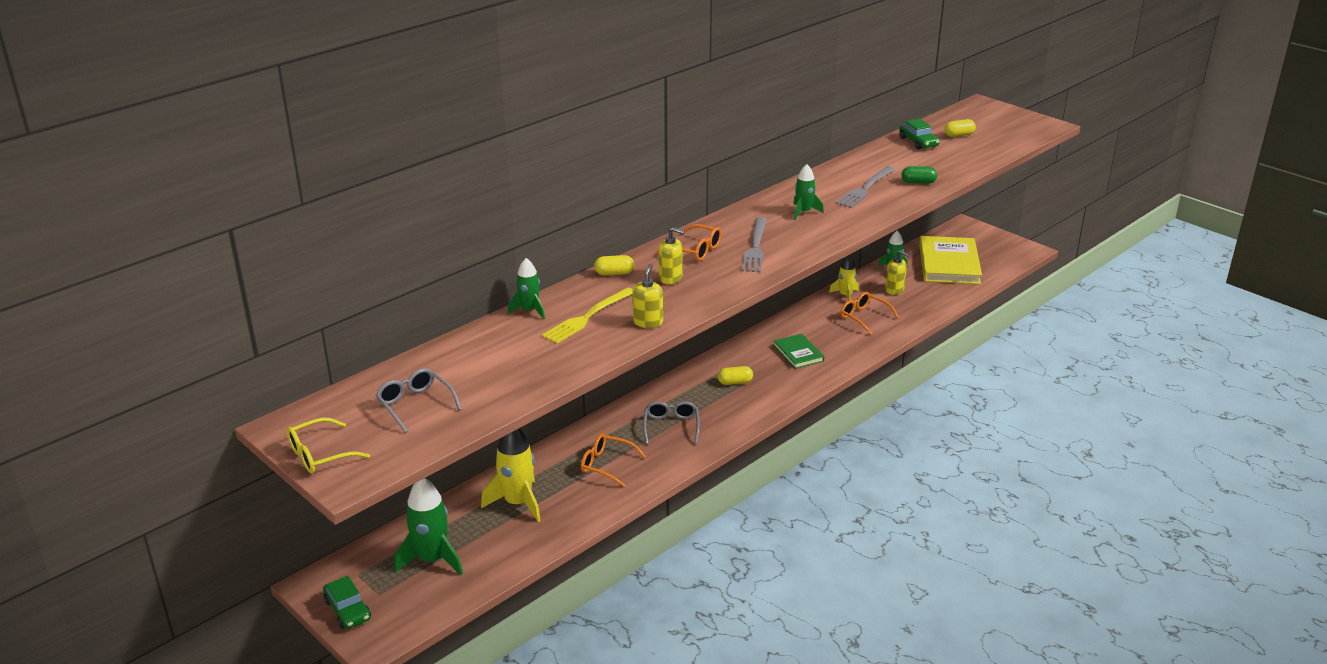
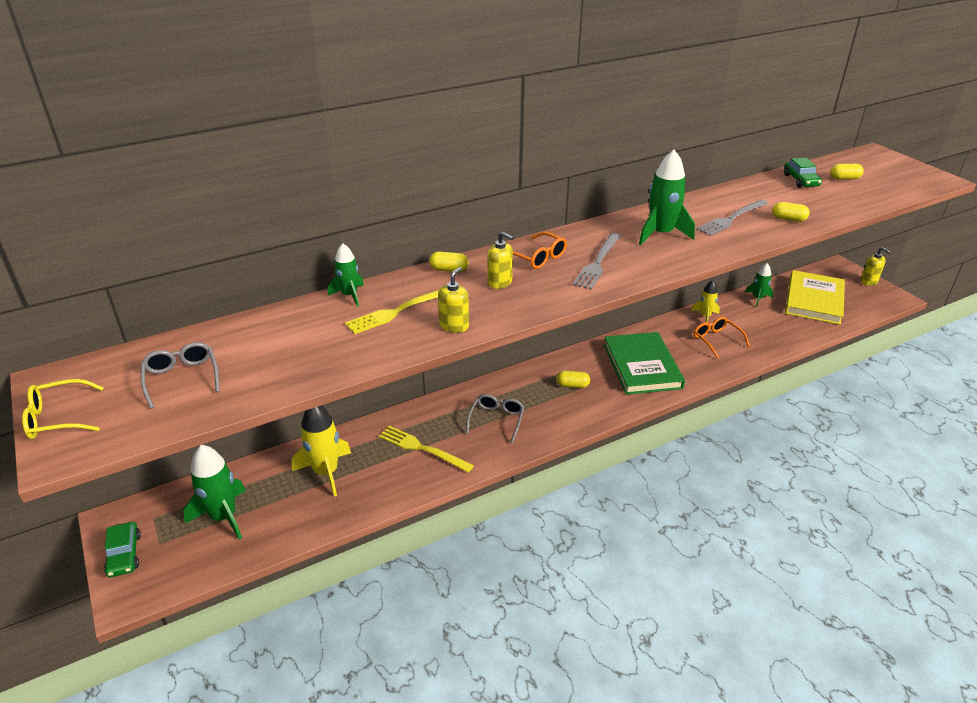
camera: 15 degrees right, 5 degrees up
(606, 465) = (422, 448): orange glasses -> yellow fork
(798, 353) = (642, 366): green book -> green book, size x1.85
(804, 212) = (661, 234): green rocket -> green rocket, size x1.69
(894, 290) = (754, 318): yellow soap dispenser -> yellow soap dispenser (869, 281)
(918, 182) = (788, 219): green capsule -> yellow capsule

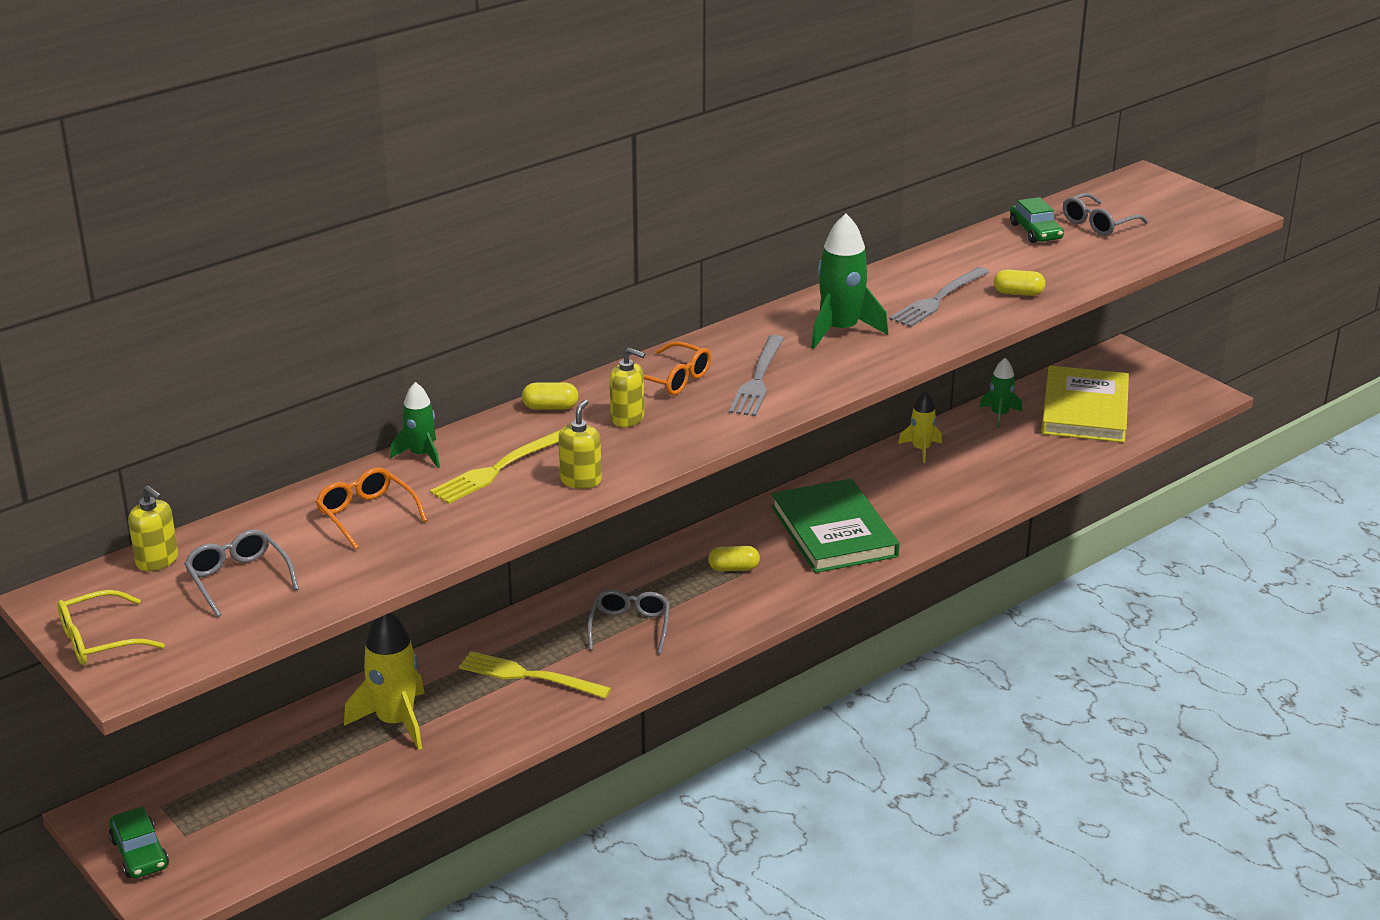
camera: 10 degrees left, 5 degrees down
(223, 516) = (264, 792): green rocket -> none
(716, 340) = (941, 483): orange glasses -> orange glasses (366, 515)
(844, 178) = (1098, 224): yellow capsule -> grey glasses
(869, 281) = (1167, 373): yellow soap dispenser -> yellow soap dispenser (157, 560)

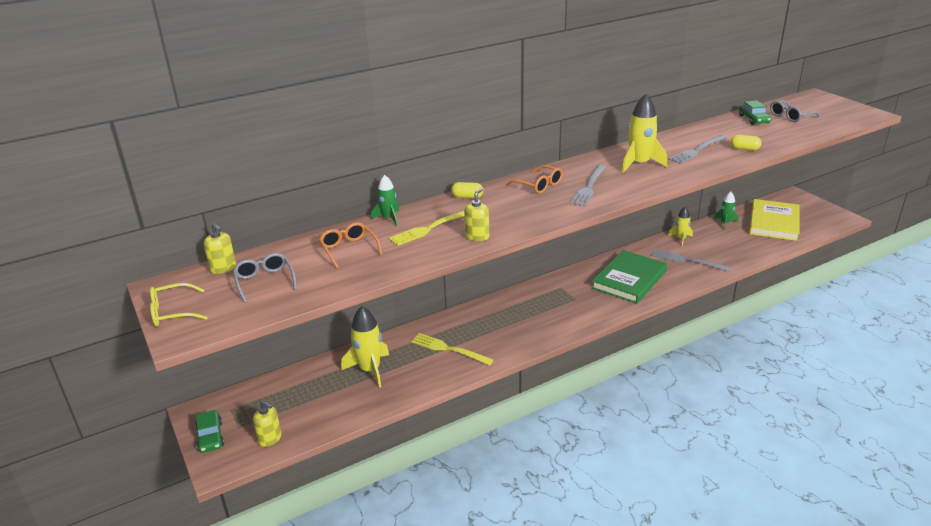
camera: 10 degrees right, 0 degrees up
(627, 418) = (510, 204): yellow soap dispenser -> yellow soap dispenser (270, 438)
(630, 627) = (509, 325): grey glasses -> none
(733, 568) = (571, 296): yellow capsule -> none
(833, 531) = (629, 279): green book -> green book turned 45 degrees clockwise
(840, 330) = (639, 164): green rocket -> yellow rocket
(932, 490) = (686, 260): none -> grey fork

